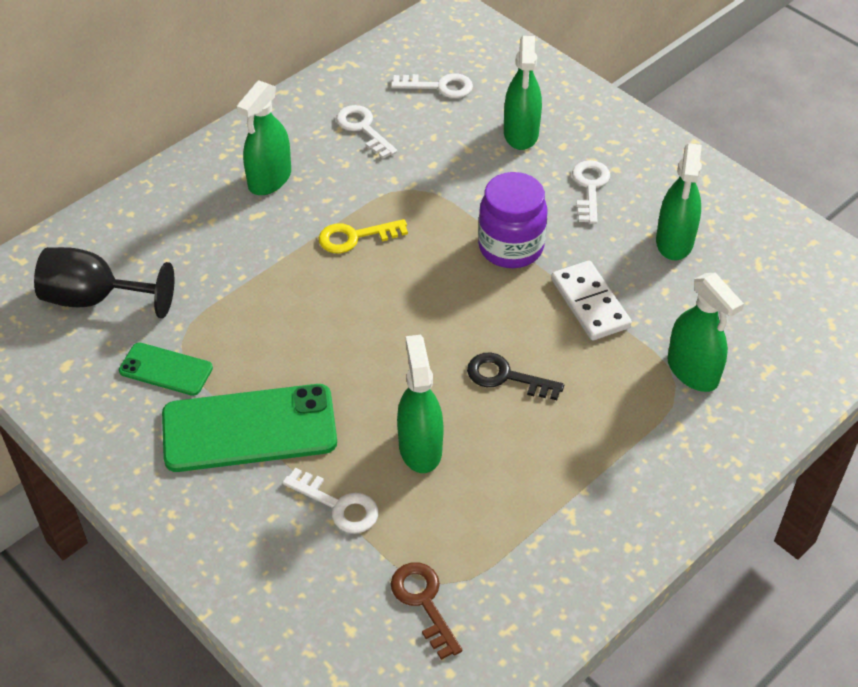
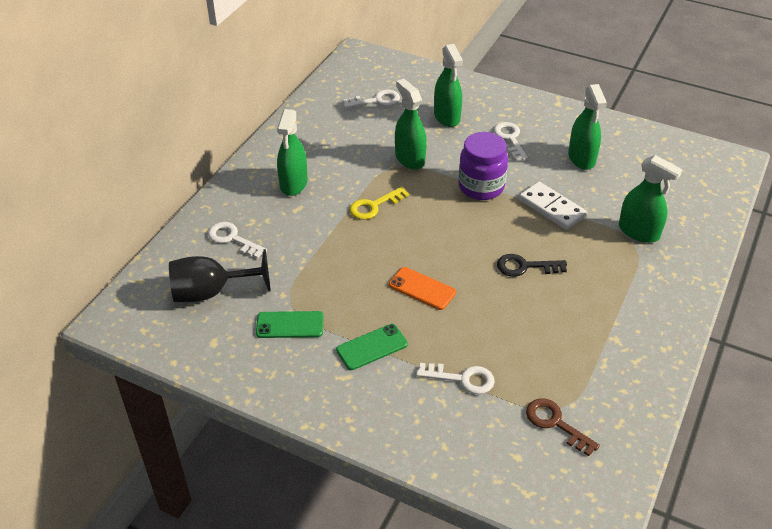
camera: 20 degrees left, 5 degrees down
(249, 428) = (372, 347): green phone -> green phone, size x0.53
(354, 368) = (422, 288): none -> orange phone
(363, 128) = (340, 137): white key -> white key (232, 239)
(420, 448) = (495, 326): green spray bottle -> green spray bottle (409, 159)

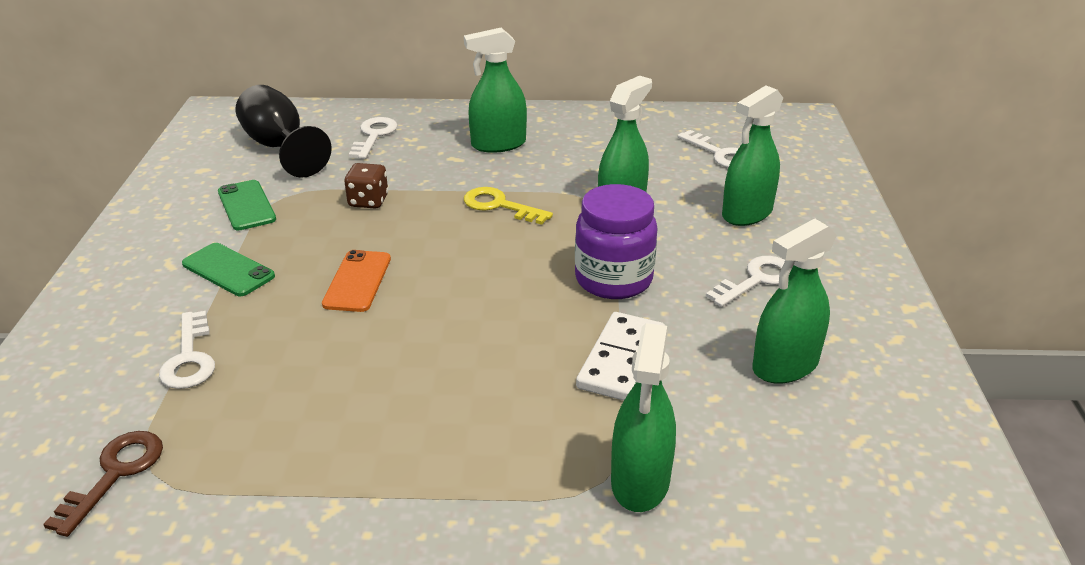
camera: 65 degrees right, 10 degrees down
(327, 263) = (368, 201): none -> brown dice
(525, 267) = (458, 363): black key -> none

